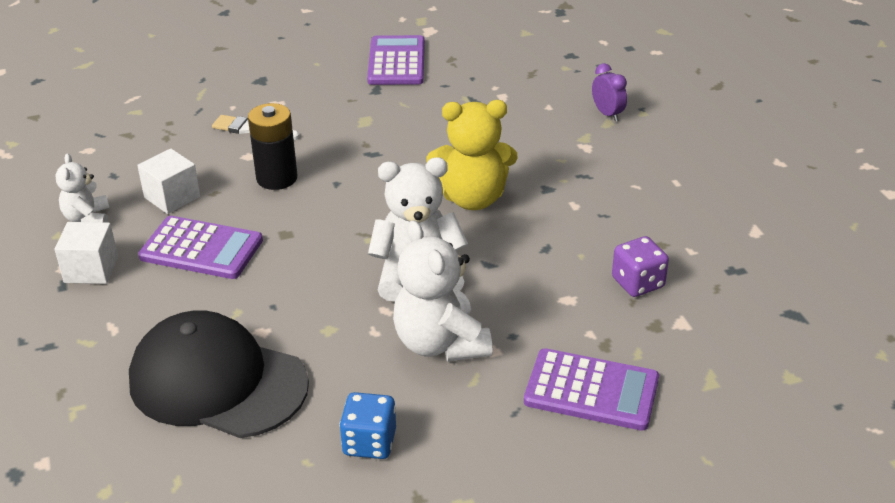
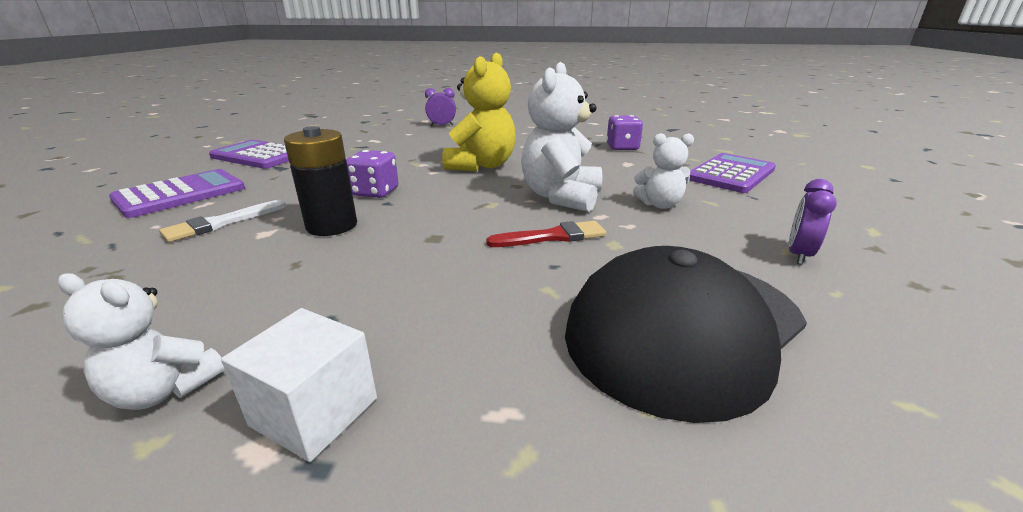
camera: 65 degrees left, 10 degrees down
(172, 197) = (253, 294): white cube -> none
(201, 249) = (396, 292): purple calculator -> purple calculator (180, 194)
(323, 293) = (553, 236): none -> red brush
(354, 167) = (375, 192): none -> purple dice
(369, 442) = (798, 255): blue dice -> purple clock
(440, 343) = (659, 204): white teddy bear -> white teddy bear, size x0.57

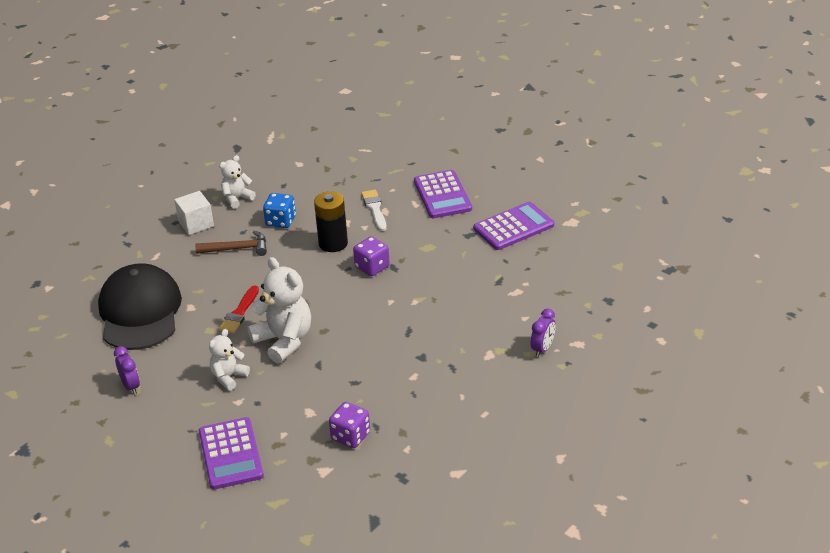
camera: 125 degrees right, 10 degrees up
(274, 288) = (281, 221): none -> blue dice
(394, 300) = (237, 249): none -> brown hammer
(482, 166) = (381, 329): yellow teddy bear -> none

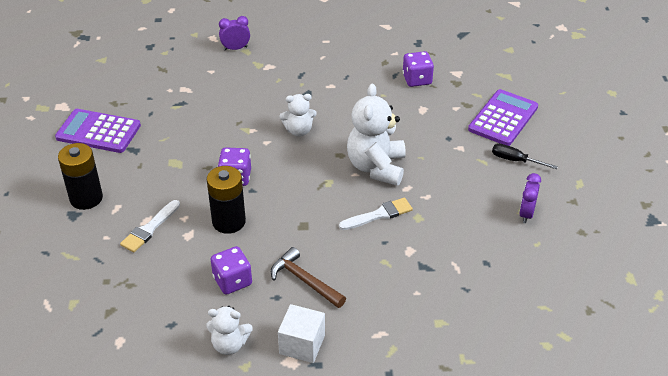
camera: 135 degrees left, 5 degrees up
(140, 312) = (455, 278): black cap -> none
(181, 422) = (515, 160): none -> black screwdriver
(229, 377) = (447, 169): white teddy bear -> white teddy bear (299, 131)
(239, 313) = (379, 215): red brush -> white brush
(281, 221) = (232, 281): blue dice -> purple dice
(442, 195) = (86, 198): purple calculator -> black battery

